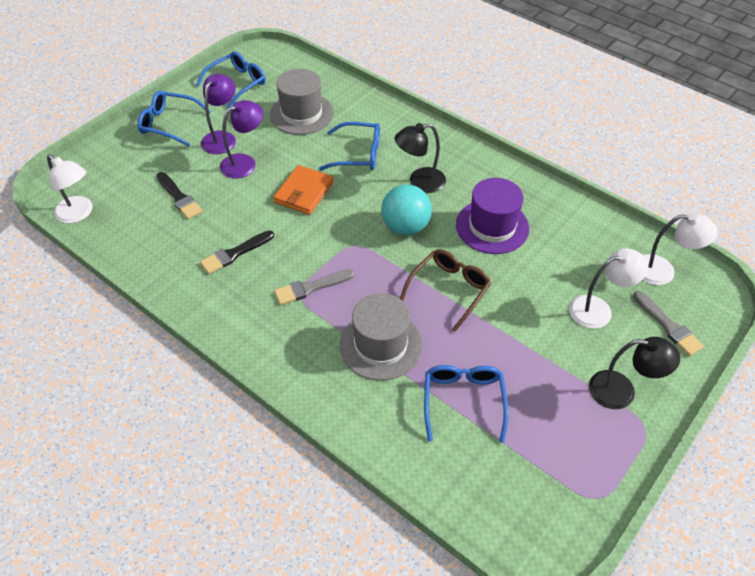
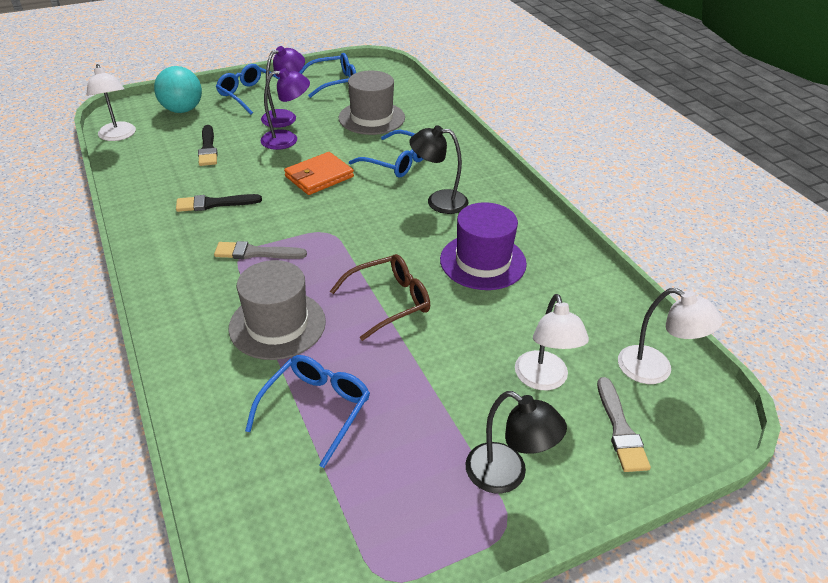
camera: 25 degrees right, 10 degrees down
(405, 227) = (391, 233): turquoise ball -> turquoise ball (182, 110)
(598, 309) = (543, 380): white lamp -> white lamp turned 75 degrees clockwise

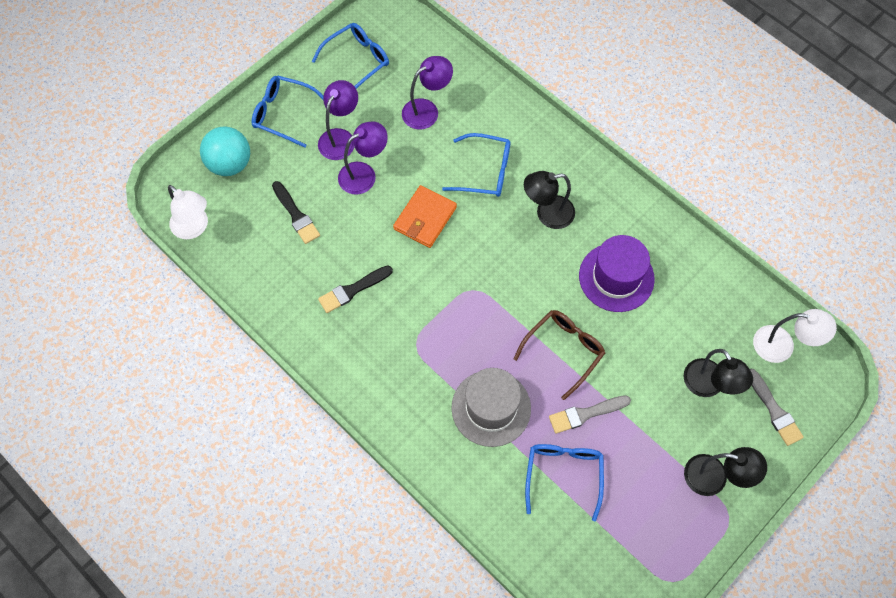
camera: 20 degrees left, 25 degrees up
(256, 253) = (427, 337): grey brush -> grey brush (586, 414)
(371, 118) = (427, 110): grey hat -> purple lamp
(543, 380) = (708, 386): white lamp -> black lamp

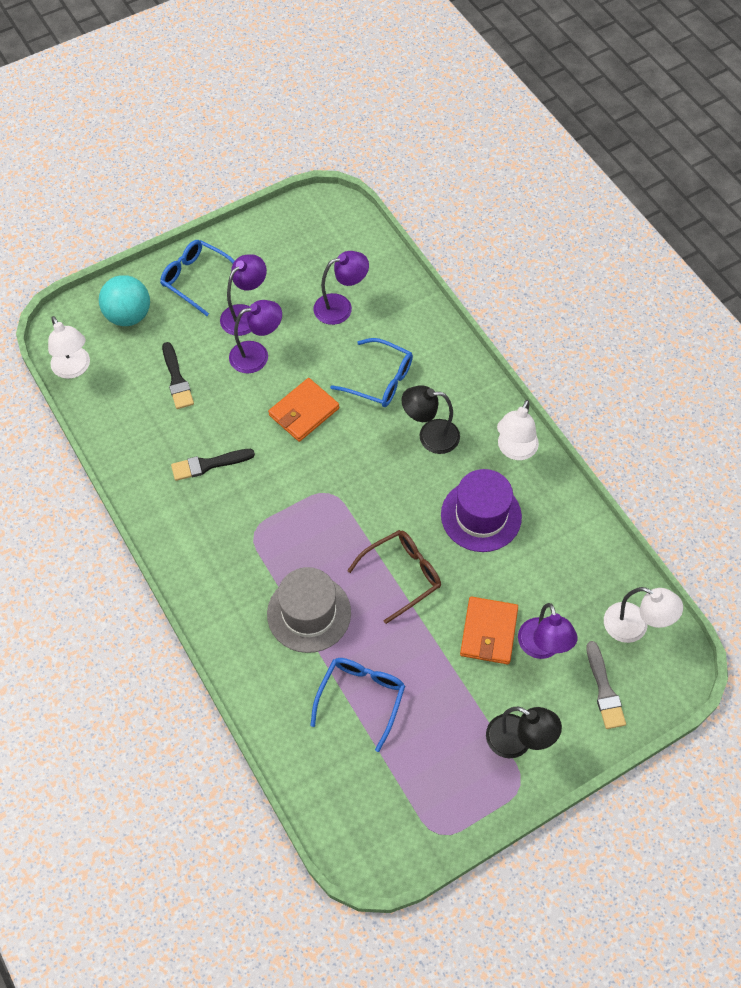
camera: 15 degrees right, 5 degrees down
(357, 61) = (286, 244): blue glasses -> none
(586, 414) = (404, 643): grey brush -> none
(627, 209) = (514, 450): none -> white lamp
(657, 384) = (488, 632): none -> orange wallet
(708, 386) = (542, 647): black lamp -> purple lamp

